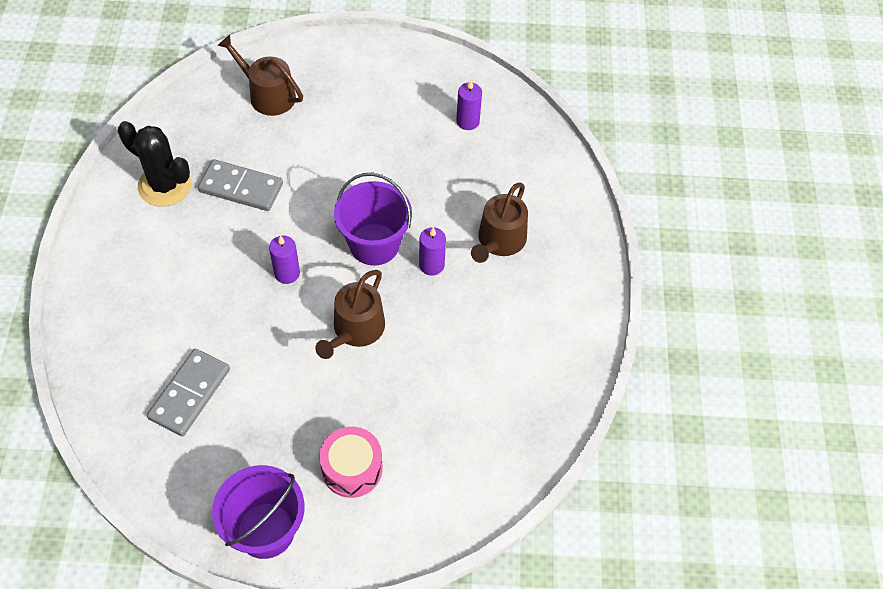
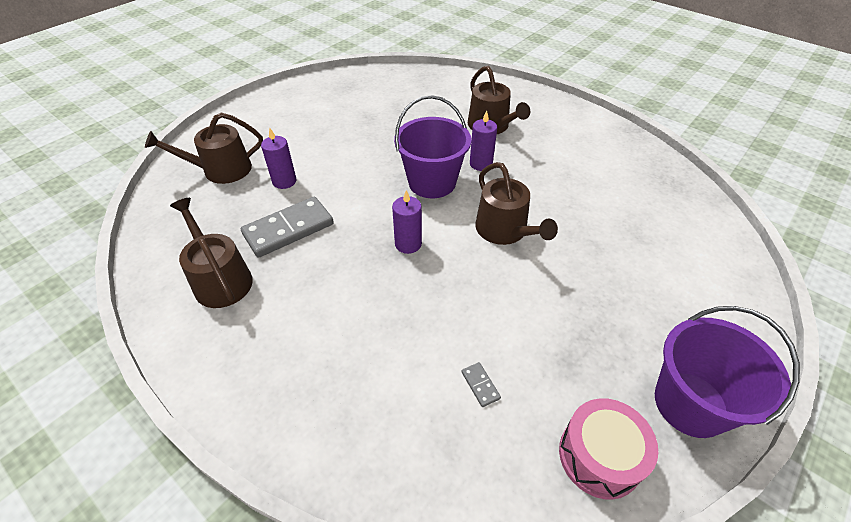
camera: 50 degrees left, 10 degrees down
(165, 185) = (220, 279): black cactus -> brown watering can
(190, 394) = (480, 385): grey domino -> grey domino, size x0.41
(352, 468) = (649, 301): pink drum -> pink drum (599, 456)
(467, 121) = (376, 95): purple candle -> purple candle (284, 181)

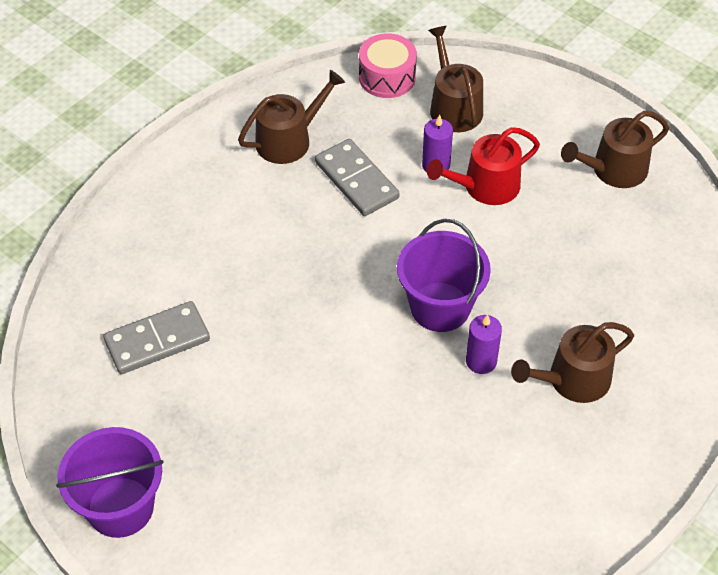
camera: 90 degrees right, 5 degrees up
(314, 156) = (485, 186): none -> red watering can
(408, 244) = (333, 284): purple candle -> none
(480, 385) = (157, 341): grey domino -> grey domino, size x2.46
(505, 231) = (353, 377): brown watering can -> brown watering can (613, 170)
(599, 456) = (83, 421): pink drum -> pink drum (387, 77)

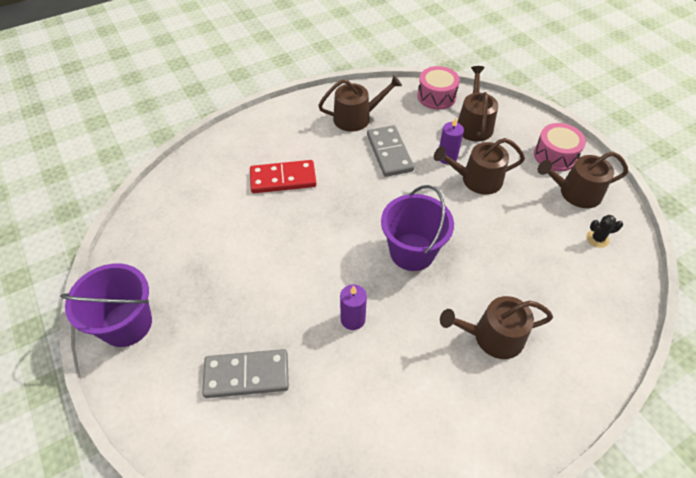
camera: 20 degrees right, 0 degrees up
(157, 341) = (211, 218): grey domino -> grey domino (246, 375)
(228, 258) = (283, 179): none -> red domino
(481, 361) = (426, 300): purple candle -> purple candle (353, 319)
(485, 186) = (476, 179): red watering can -> brown watering can
(573, 124) = (555, 156): none -> pink drum
(656, 224) = (597, 239): none -> black cactus

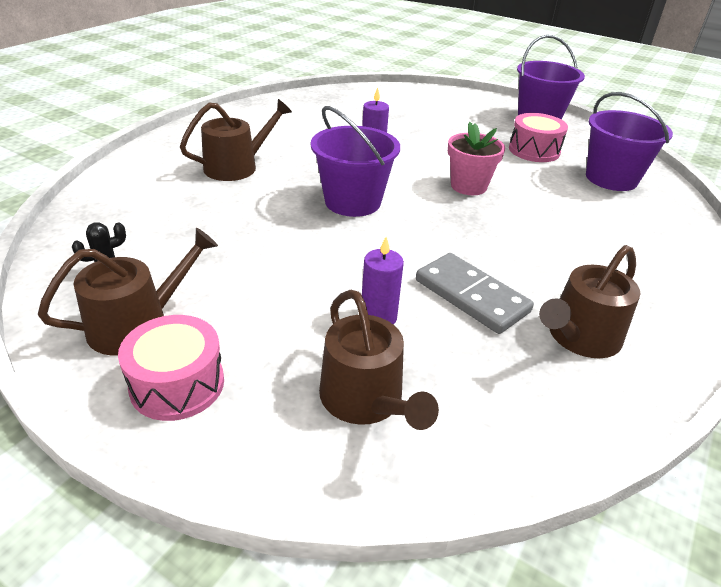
camera: 150 degrees right, 15 degrees down
(188, 210) = (611, 178): none -> purple bucket
(246, 375) = (424, 116): grey domino -> none
(283, 179) = (564, 226): red domino -> none
(309, 239) = (468, 186): none -> pink flower pot
(436, 96) = (486, 446): pink drum -> pink drum (534, 150)
(476, 179) = (313, 297): brown watering can -> none

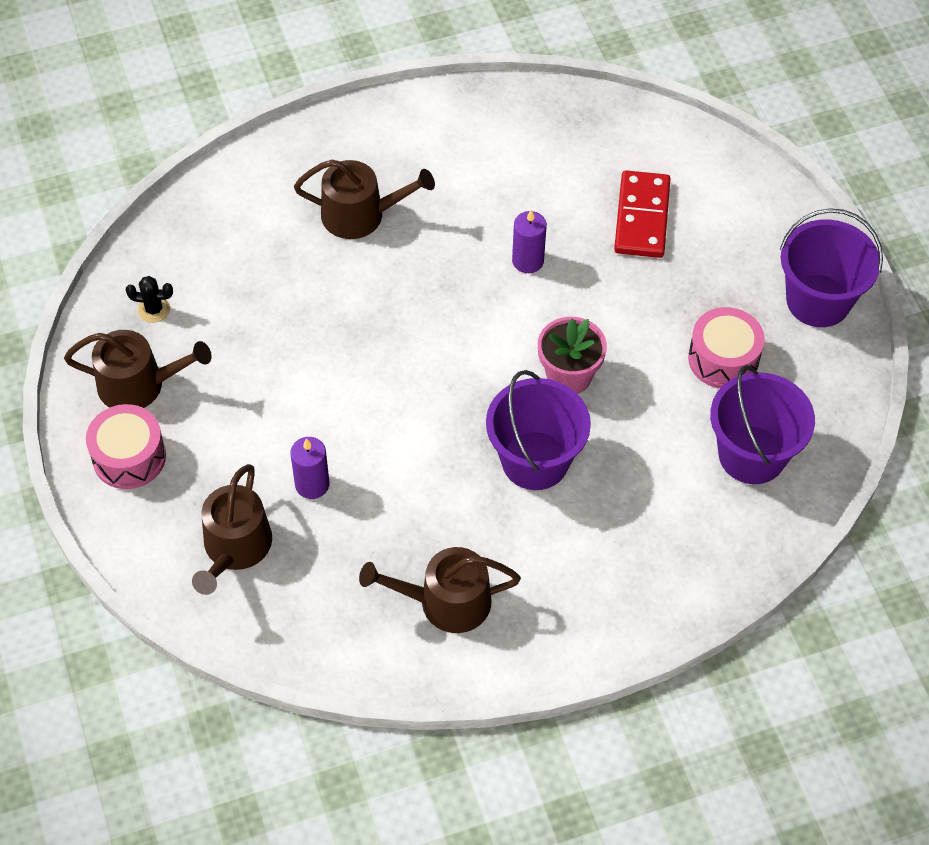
camera: 40 degrees right, 20 degrees up
(352, 201) = (424, 333): purple bucket -> purple bucket (535, 460)
(410, 118) = (641, 217): none -> red domino
(471, 296) = (408, 510): grey domino -> none

